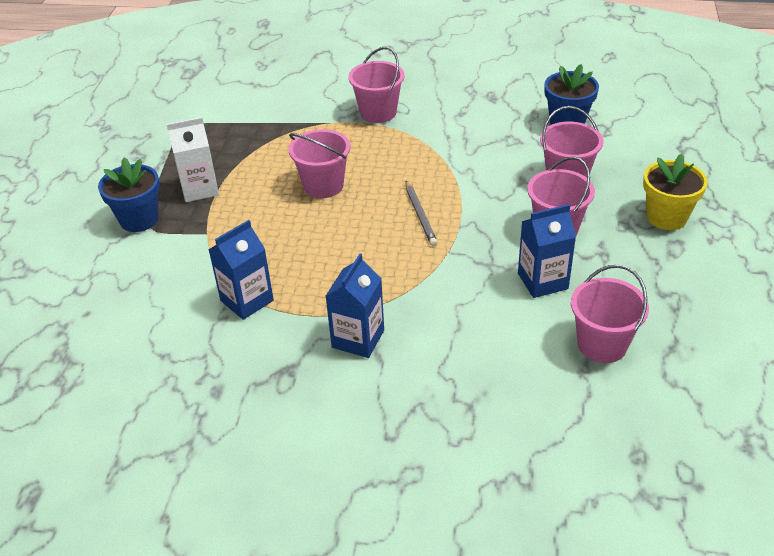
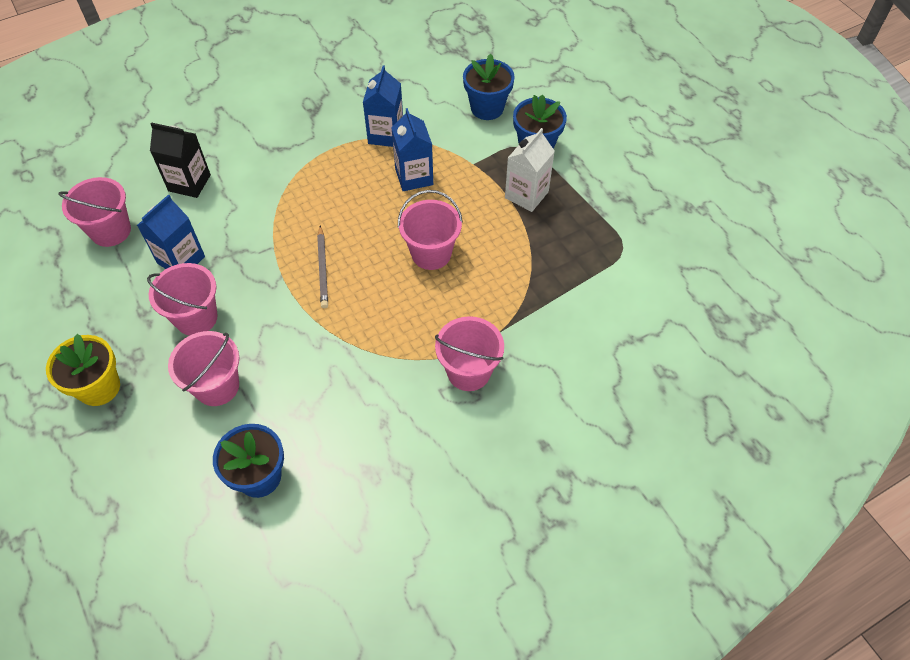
camera: 140 degrees right, 15 degrees up
(126, 275) = (487, 108): none -> blue flower pot
(358, 339) = (286, 149): blue carton -> blue carton (414, 177)
(420, 215) = (323, 269): grey pencil -> grey pencil turned 135 degrees counterclockwise
(487, 355) = (189, 183): none -> black carton

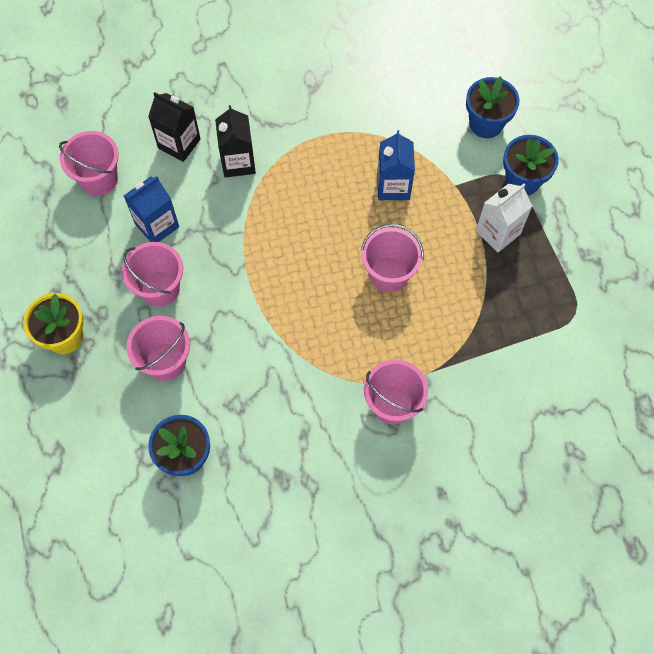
camera: 15 degrees right, 10 degrees up
(254, 187) = (238, 162): none -> black carton
(323, 269) = (284, 266): grey pencil -> none
(386, 134) = (377, 132): blue carton -> none

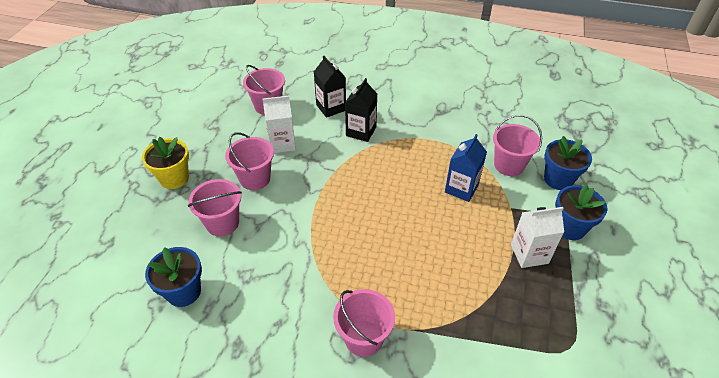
camera: 30 degrees right, 20 degrees down
(157, 225) = (282, 143): blue carton -> white carton
(389, 274) = (422, 243): pink bucket -> pink bucket (509, 165)

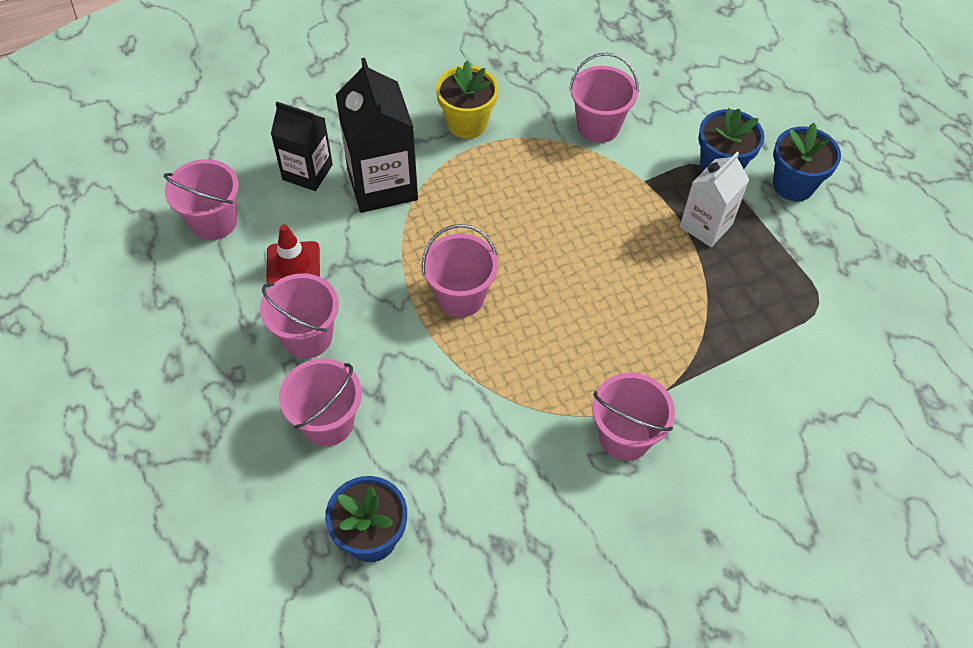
camera: 40 degrees left, 10 degrees up
(174, 178) = (192, 409): yellow flower pot -> yellow flower pot (467, 123)
(282, 143) = (293, 265): white carton -> red traffic cone
(346, 205) = (460, 296): none -> pink bucket
(361, 131) = (382, 184): black carton -> black carton, size x1.55
(461, 188) = (572, 190): blue carton -> none
(558, 179) = (664, 113): blue flower pot -> blue flower pot (793, 185)

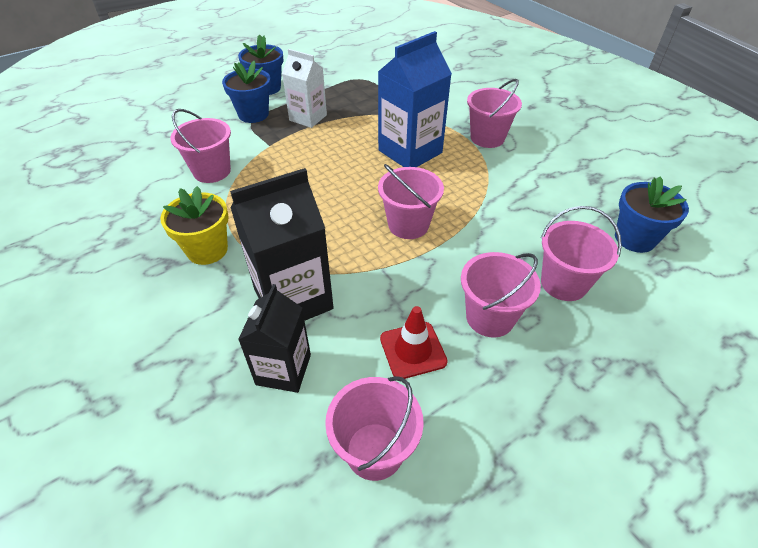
camera: 100 degrees left, 10 degrees down
(605, 329) = (410, 151): none -> blue carton

